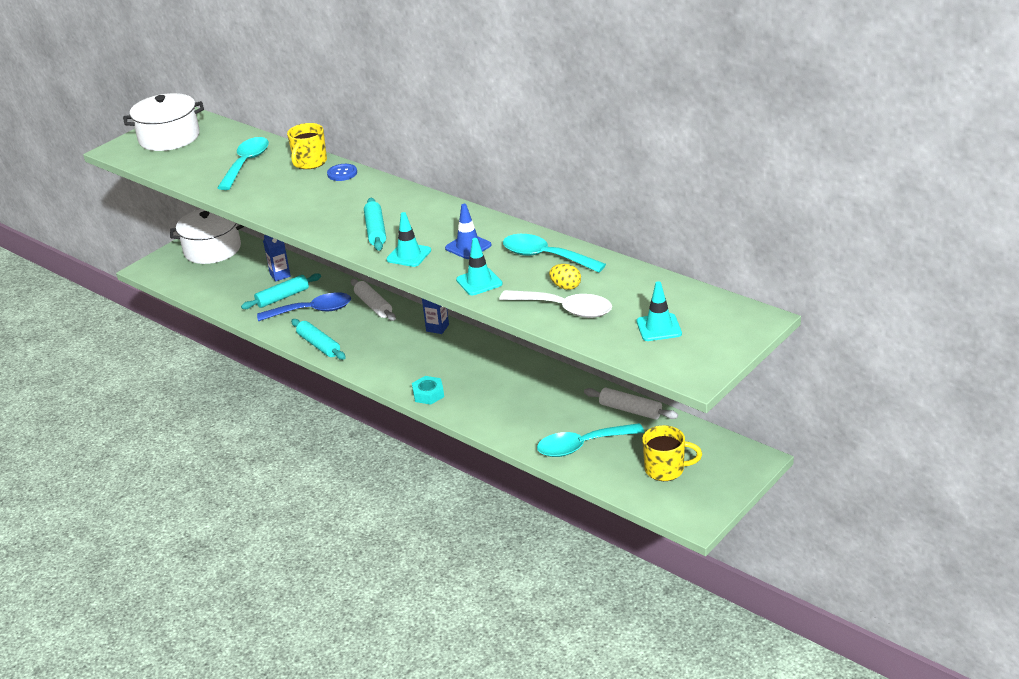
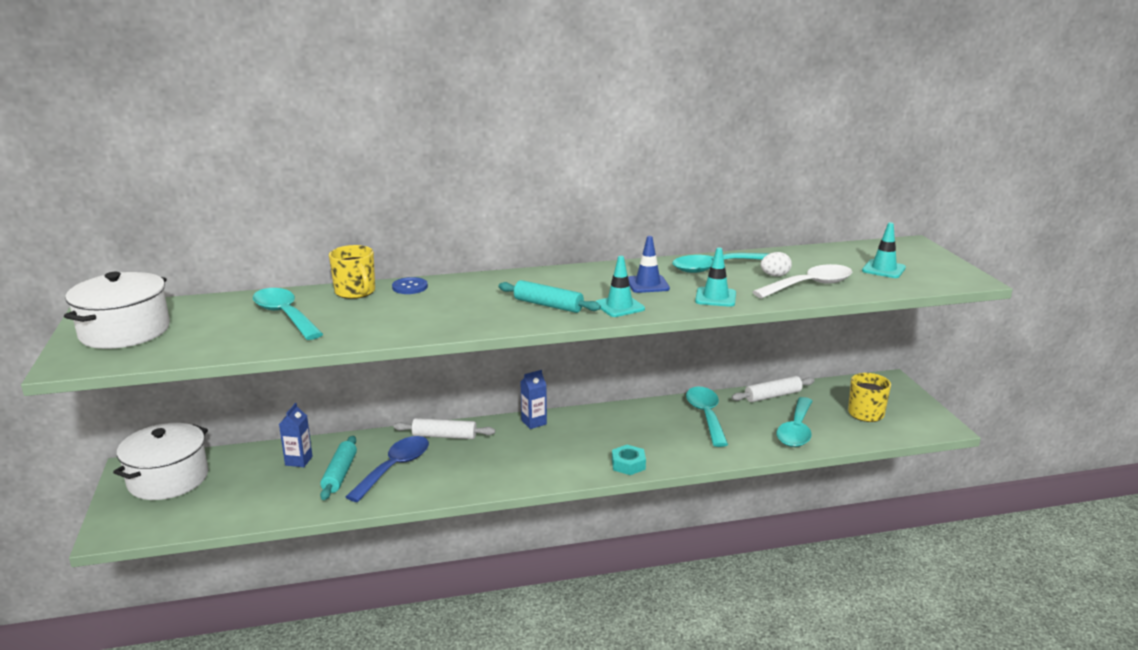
camera: 55 degrees left, 10 degrees down
(319, 345) = (458, 486): turquoise rolling pin -> none
(549, 394) = (706, 416): none -> turquoise spoon
(566, 287) = (774, 275): yellow egg -> white egg

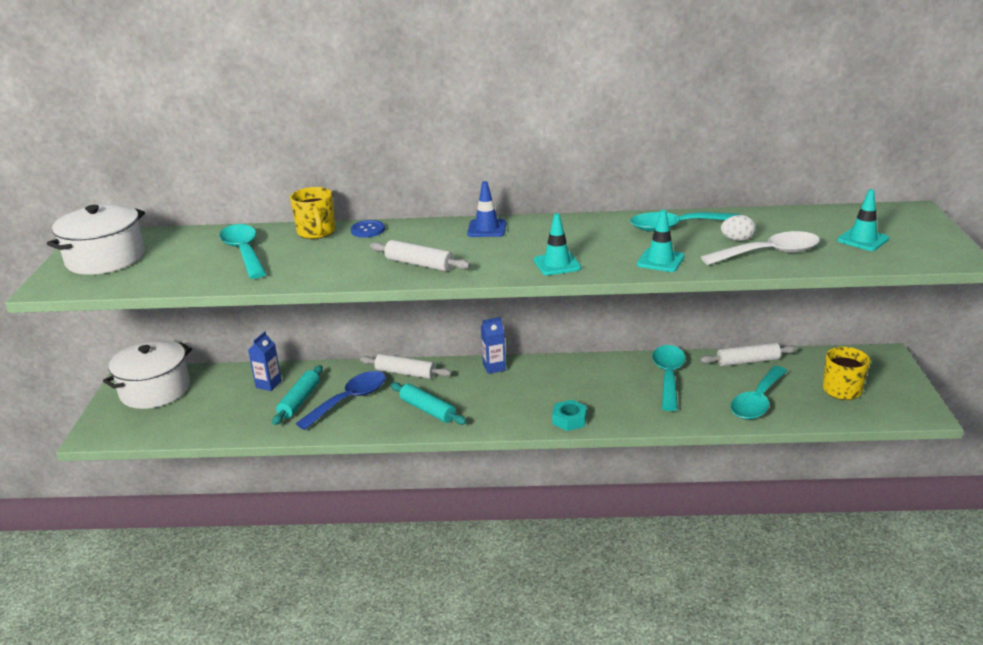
camera: 15 degrees right, 5 degrees up
(481, 315) = (419, 264): none -> white rolling pin
(548, 305) = (488, 258): turquoise rolling pin -> turquoise rolling pin (428, 410)
(647, 284) = (598, 241): blue traffic cone -> blue traffic cone (487, 229)

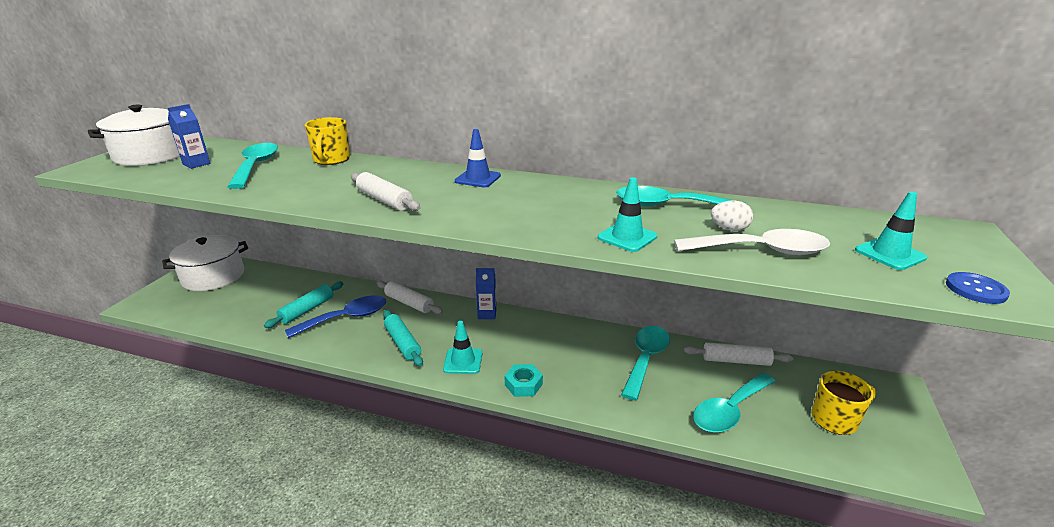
camera: 15 degrees right, 0 degrees up
(268, 384) = (296, 290): blue carton -> blue carton (196, 164)
(368, 230) = (374, 164): blue button -> blue button (975, 289)
(557, 264) = (514, 222): turquoise traffic cone -> turquoise traffic cone (463, 361)

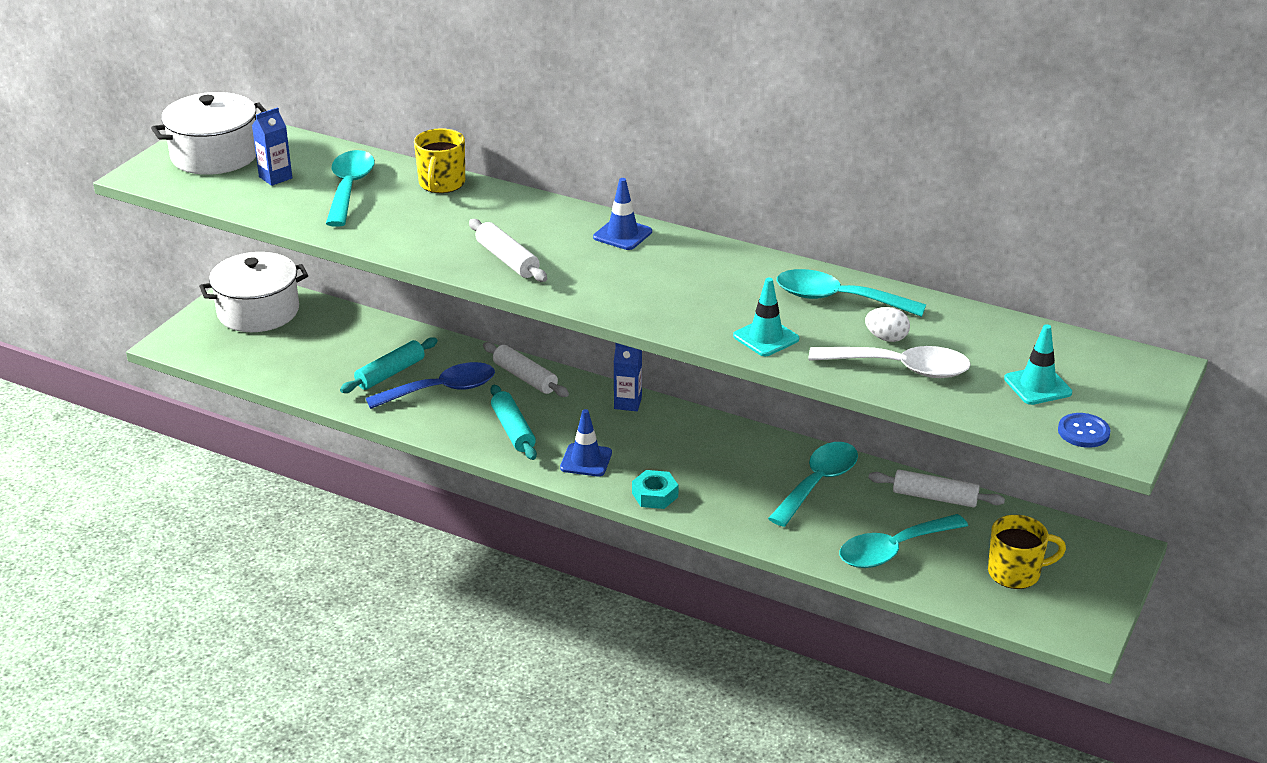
camera: 10 degrees right, 5 degrees up
(463, 361) = (586, 460): turquoise traffic cone -> blue traffic cone

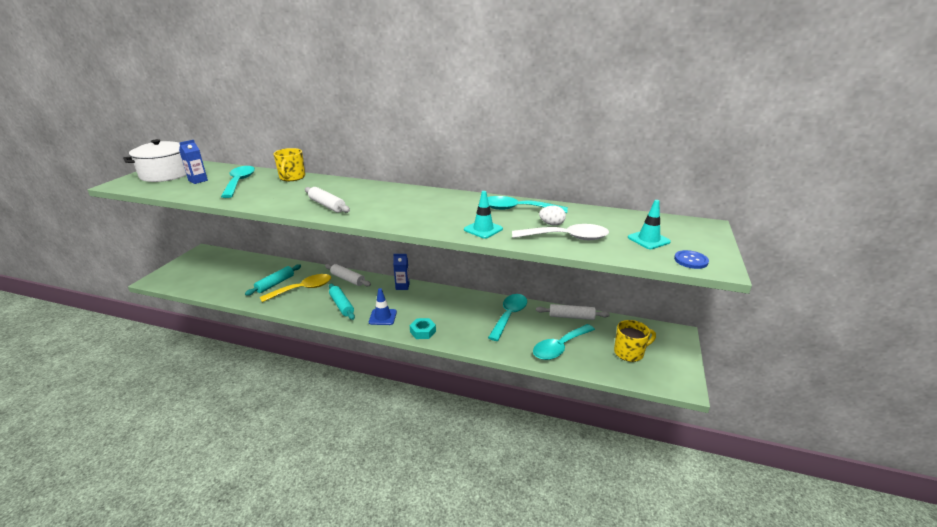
camera: 10 degrees left, 5 degrees down
(258, 311) = (207, 261): white pot -> none
(441, 390) = (303, 289): blue spoon -> yellow spoon
(622, 234) = (392, 191): blue traffic cone -> none

